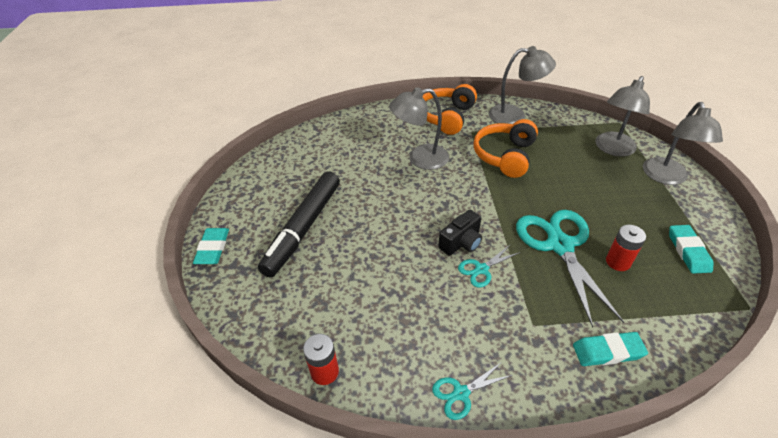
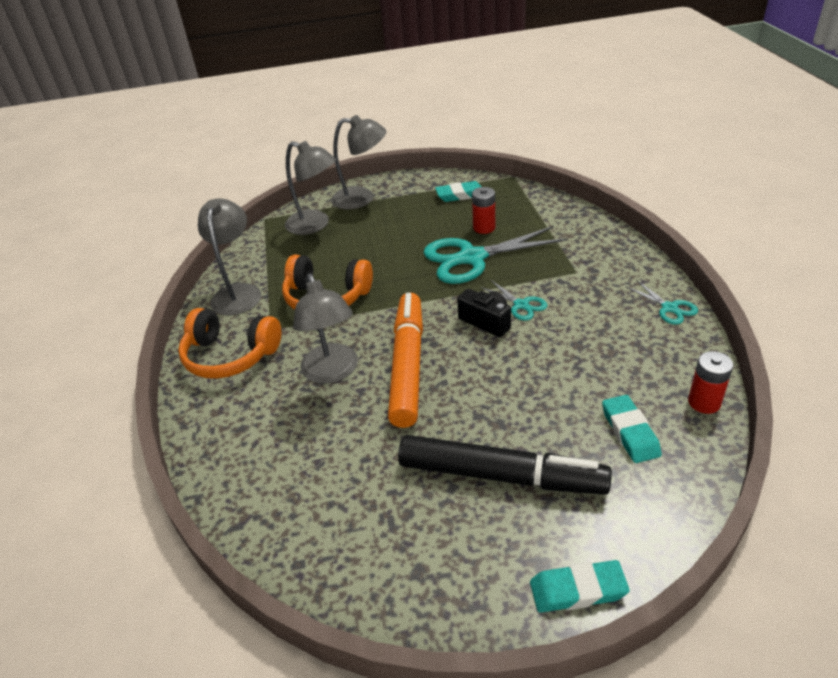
camera: 95 degrees left, 5 degrees down
(418, 193) = (407, 365): none -> orange marker
(608, 351) = (585, 236): turquoise eraser -> turquoise eraser (630, 432)

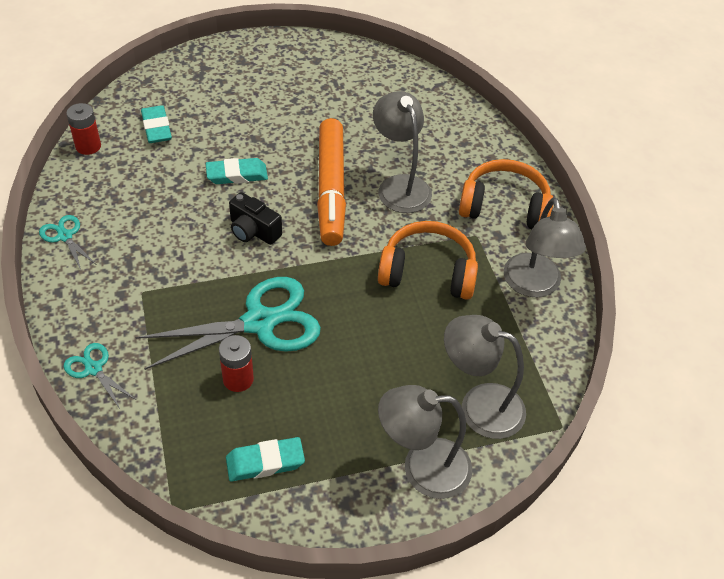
camera: 170 degrees right, 10 degrees up
(501, 475) = (259, 104): black marker -> none
(521, 305) = (214, 249): turquoise scissors -> turquoise scissors (93, 369)
(578, 590) = (223, 50): turquoise eraser -> turquoise eraser (237, 174)

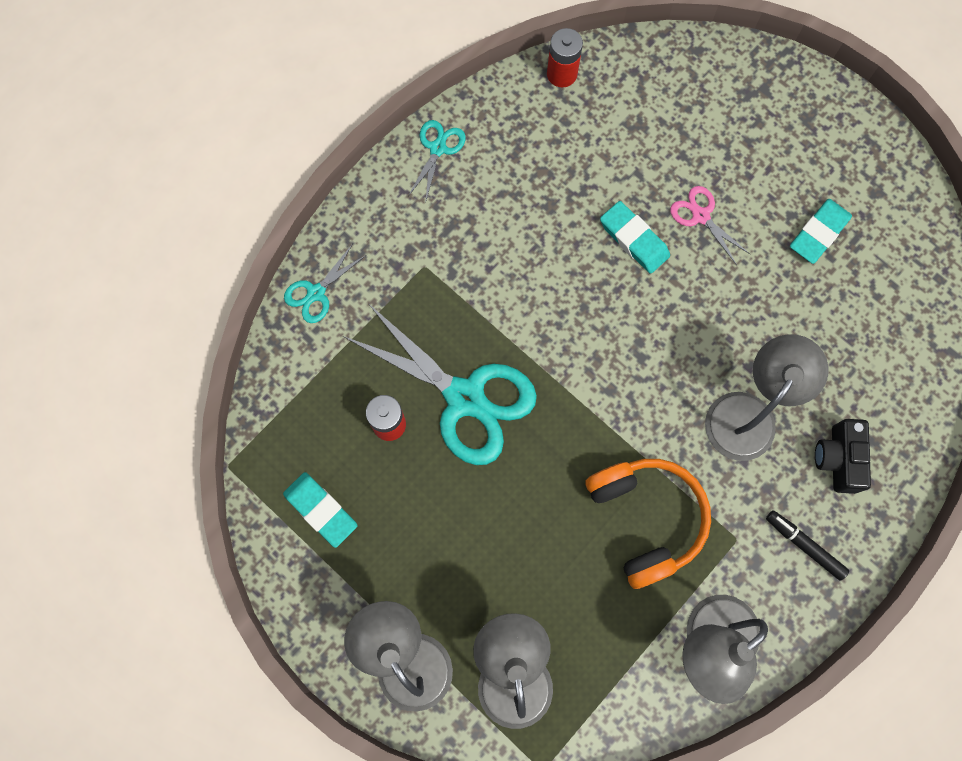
camera: 60 degrees right, 25 degrees up
(93, 369) = (316, 293): turquoise scissors -> turquoise scissors turned 150 degrees counterclockwise
(156, 128) = (637, 114): turquoise eraser -> turquoise eraser (818, 233)
(253, 137) = (700, 216): none -> pink scissors
(253, 231) = (571, 310): black camera -> black camera (838, 459)
(331, 189) = (687, 346): orange marker -> none
(504, 207) = (804, 545): orange headphones -> black marker

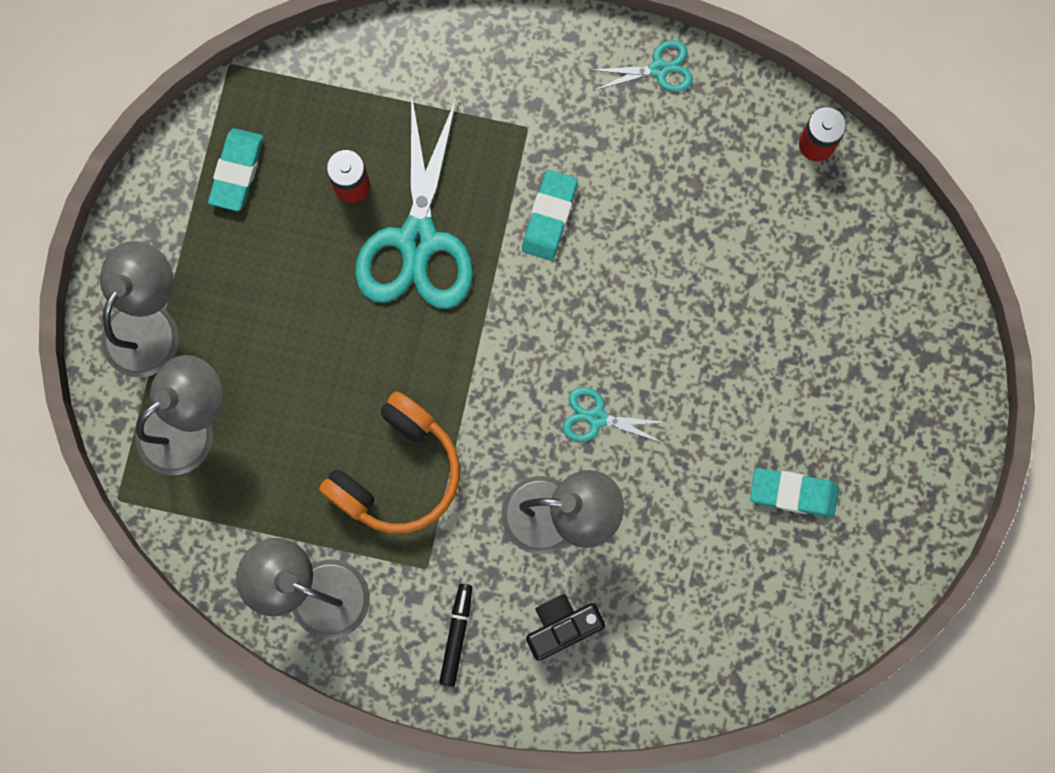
camera: 60 degrees right, 5 degrees up
(316, 293) = (440, 43): turquoise scissors -> turquoise scissors (597, 418)
(634, 239) = (676, 313): turquoise eraser -> turquoise eraser (549, 217)
(700, 216) = (741, 365): pink scissors -> none

